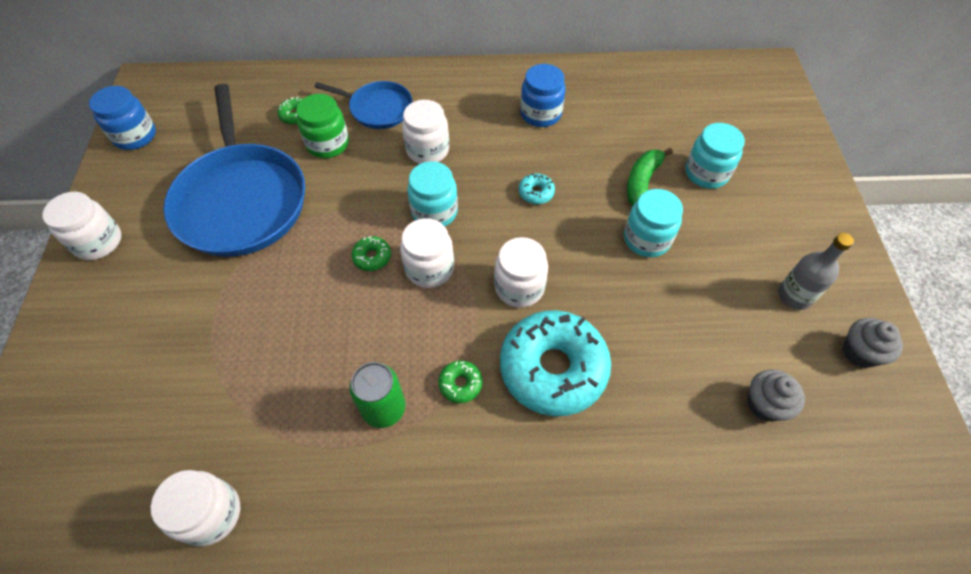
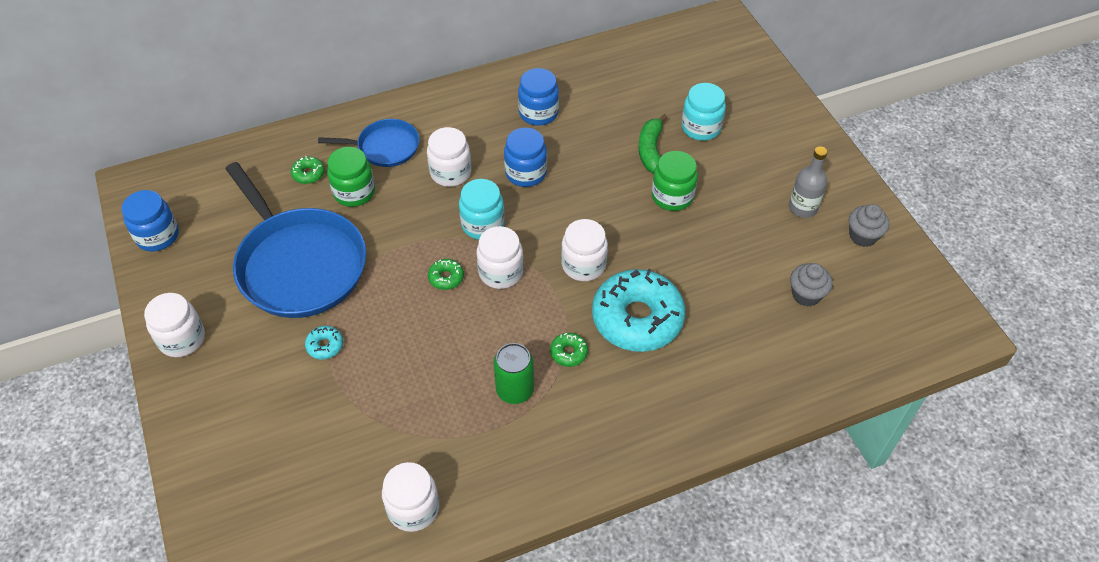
camera: 20 degrees left, 5 degrees down
(501, 171) = (526, 173): none -> blue jar
(536, 192) = (564, 183): turquoise donut -> turquoise donut (325, 346)
(646, 239) = (672, 196): turquoise jar -> green jar

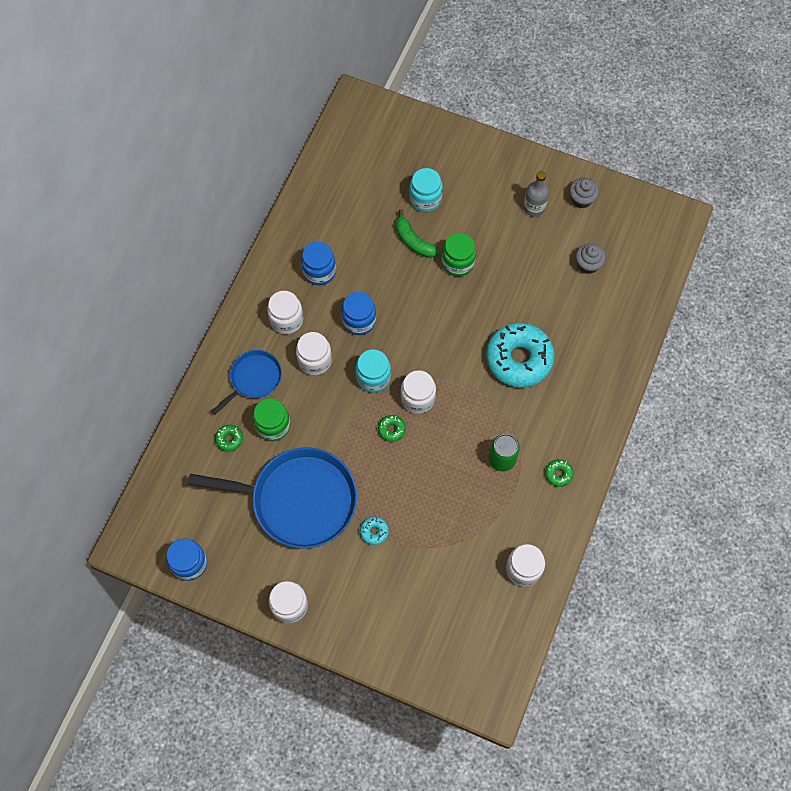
camera: 45 degrees left, 15 degrees up
(568, 353) = (505, 412): green donut -> green donut (558, 474)
(583, 265) = (457, 352): white jar -> white jar (286, 320)

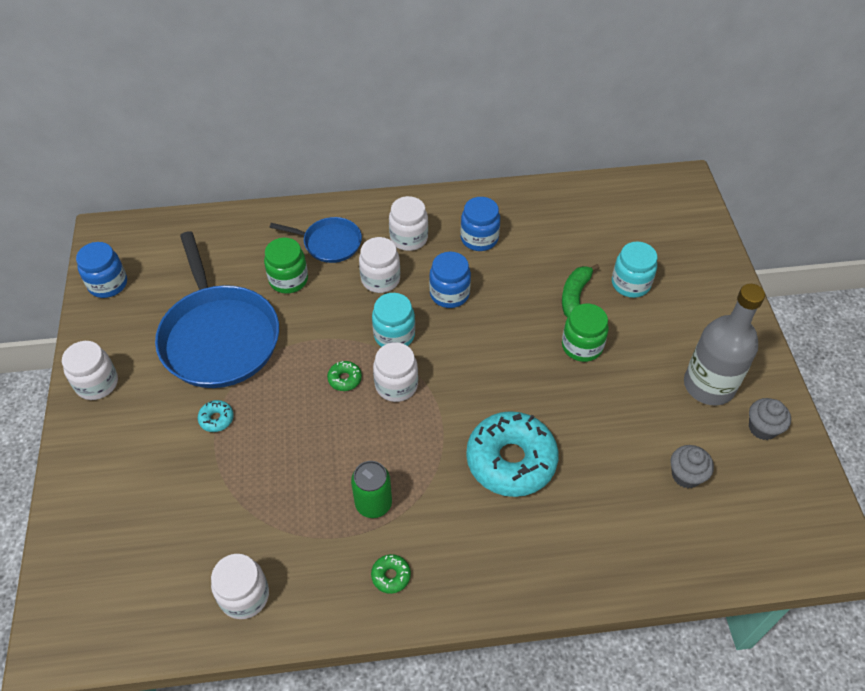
camera: 60 degrees right, 15 degrees down
(229, 439) = (254, 254): green donut -> none
(534, 208) = (709, 385): grey bottle -> grey bottle, size x1.76

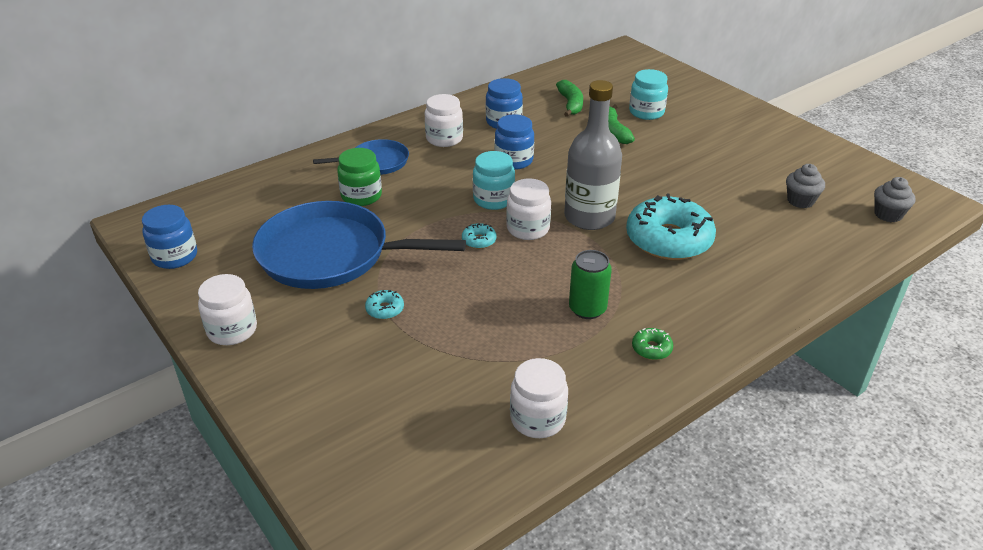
camera: 30 degrees left, 15 degrees down
(219, 337) = (331, 254): blue pan -> blue pan turned 150 degrees clockwise
(345, 379) = (479, 241): green donut -> turquoise donut
(380, 279) = (445, 170): white jar -> none
(562, 240) = (570, 104): none -> green banana
(582, 346) = (649, 157): green jar -> none
(709, 385) = (760, 148): grey bottle -> grey bottle (589, 217)
(762, 428) = (820, 158): grey cupcake -> grey cupcake (888, 214)

